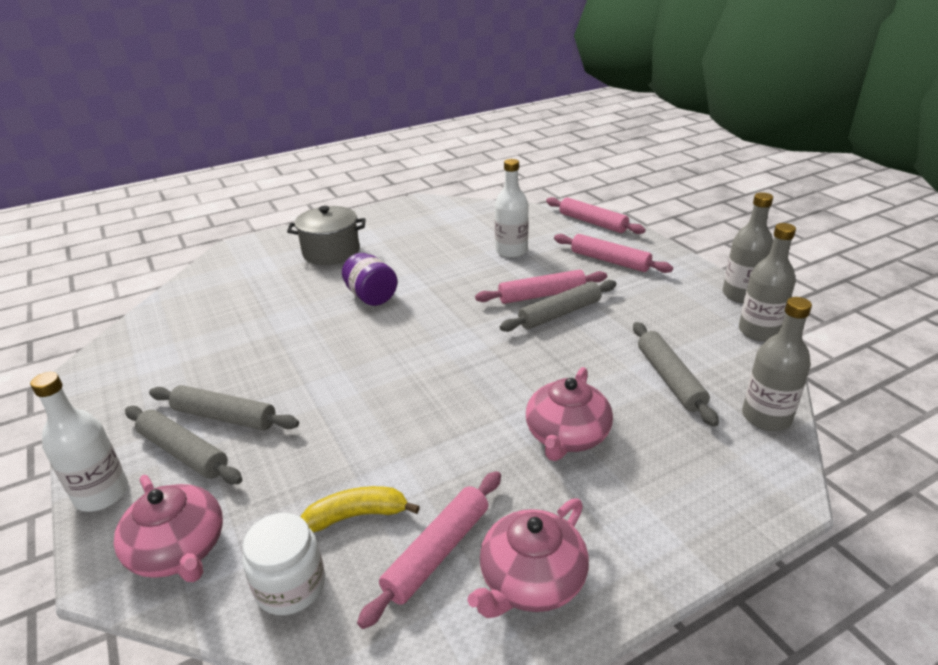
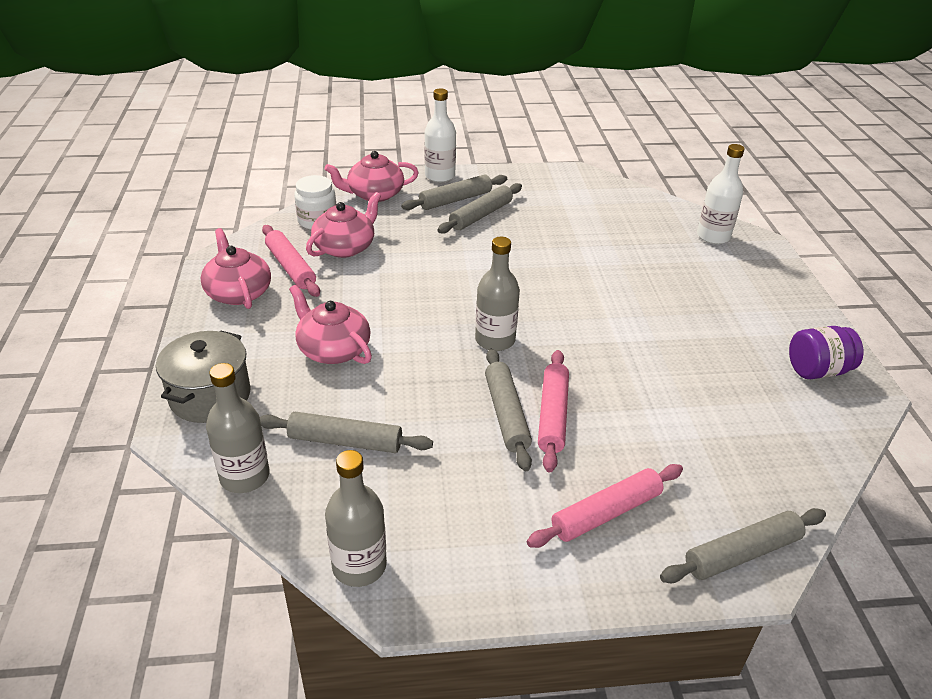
camera: 110 degrees right, 5 degrees up
(331, 252) = (729, 296): grey pot -> grey pot (210, 396)
(357, 515) = (345, 247): yellow banana -> pink teapot
(371, 296) = (615, 303): purple jar -> purple jar (817, 370)
(511, 251) = (676, 429): white bottle -> white bottle (713, 236)
(592, 223) = (742, 553): pink rolling pin -> grey rolling pin
(741, 295) = (442, 605): grey bottle -> grey bottle (495, 340)

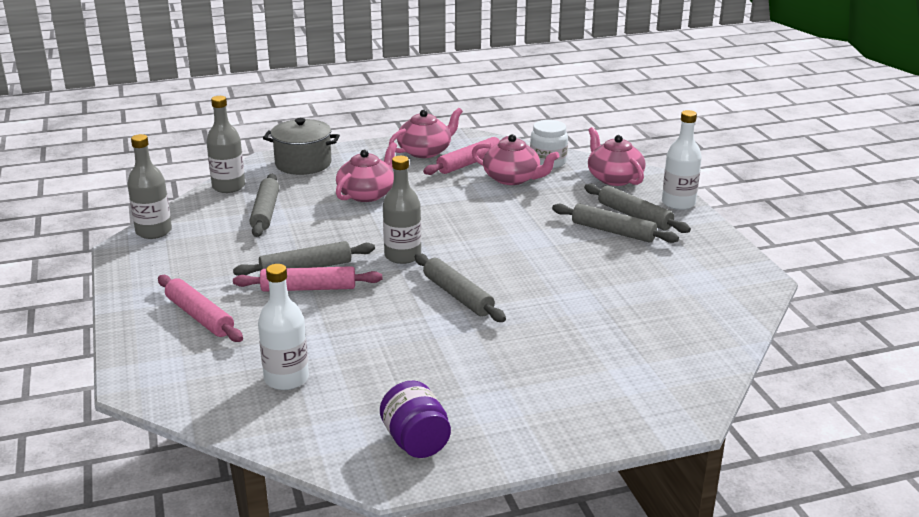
camera: 80 degrees right, 10 degrees down
(713, 236) = (672, 378): white bottle -> white bottle (286, 379)
(742, 553) = (157, 379): grey rolling pin -> grey rolling pin (458, 295)

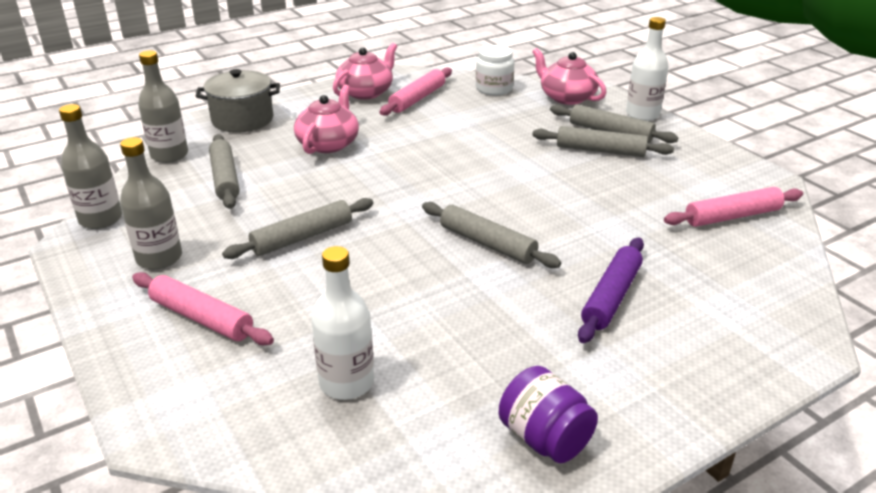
camera: 15 degrees left, 5 degrees up
(308, 288) = (317, 261): pink rolling pin -> pink rolling pin (732, 216)
(402, 256) = (403, 207): grey bottle -> grey bottle (159, 258)
(512, 178) = (469, 109): pink teapot -> none
(538, 353) = (611, 297): none -> purple rolling pin

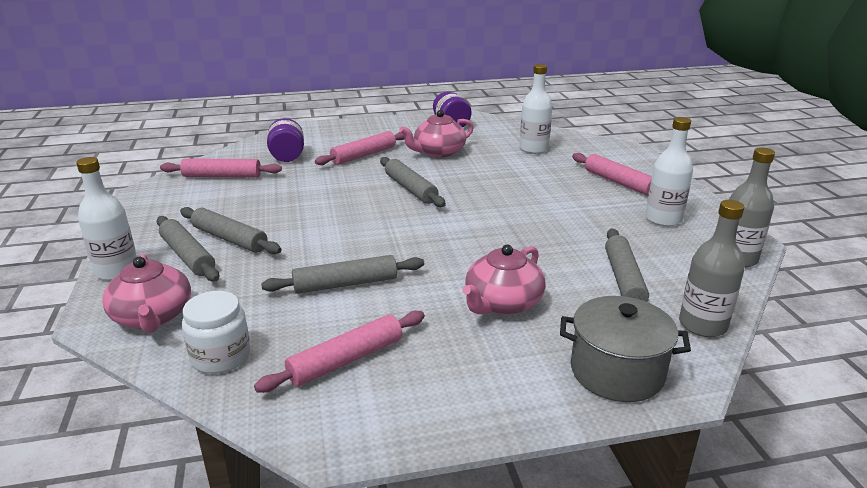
camera: 160 degrees left, 5 degrees down
(159, 258) = (663, 219): grey bottle -> white bottle
(302, 237) = (548, 214): grey rolling pin -> grey rolling pin (345, 284)
(366, 92) = (413, 395): pink teapot -> pink teapot (438, 152)
(611, 297) = (363, 155): purple rolling pin -> pink rolling pin
(710, 268) = (287, 157): none -> purple jar

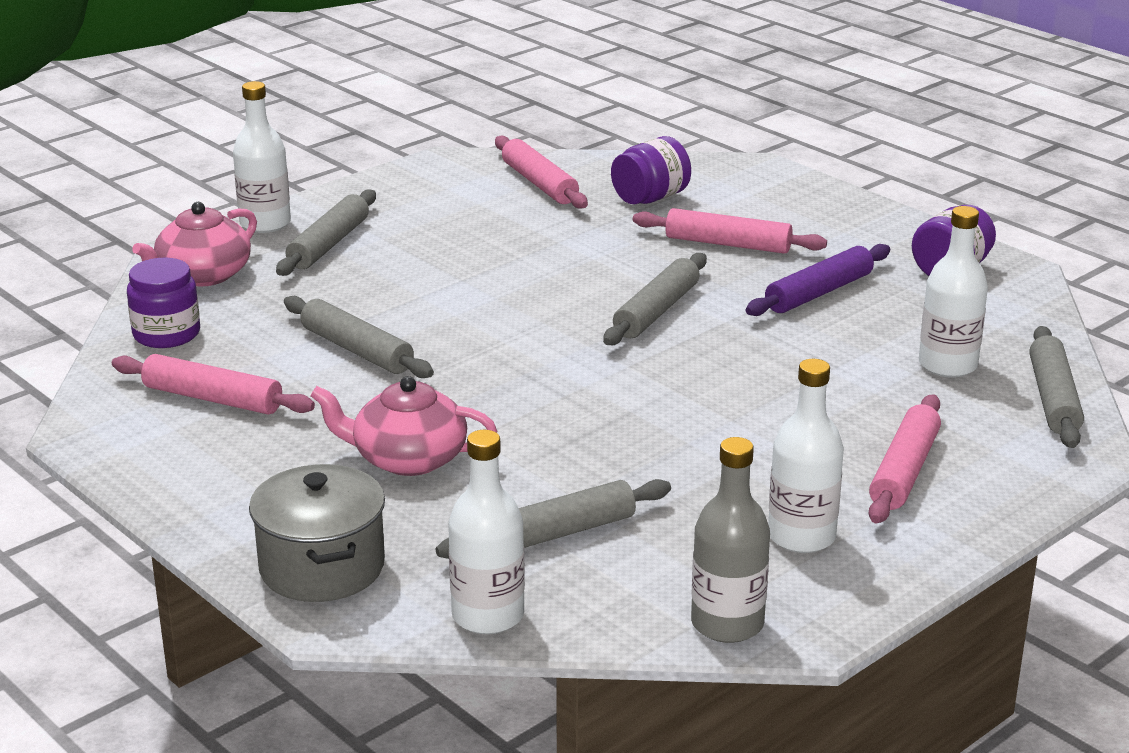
camera: 60 degrees right, 0 degrees up
(221, 356) = (166, 334): white jar -> purple jar
(229, 239) = (388, 250): grey rolling pin -> grey rolling pin (1053, 398)
(438, 152) = (818, 292): pink teapot -> purple rolling pin
(702, 325) = (488, 615): grey bottle -> white bottle

